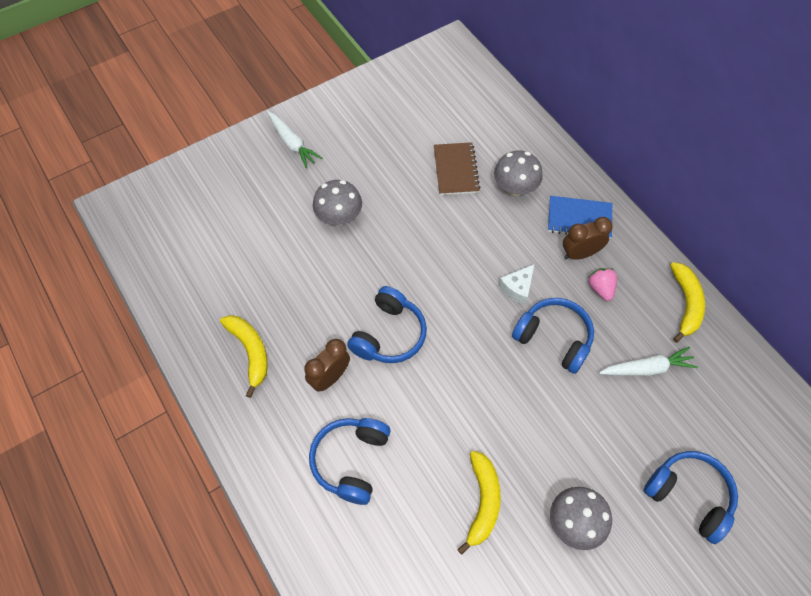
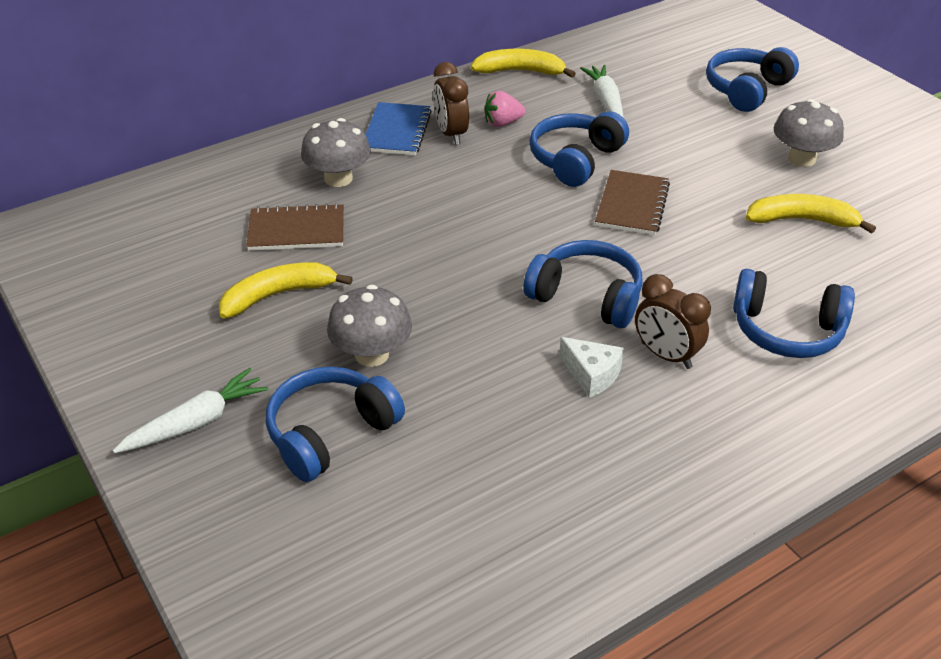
camera: 90 degrees left, 20 degrees down
(250, 352) = (637, 451): yellow banana -> yellow banana (278, 295)
(279, 202) = (331, 433): none -> blue headphones
(496, 374) = (632, 205): none -> brown notebook
(517, 288) = (504, 183): white cheese -> white cheese (591, 374)

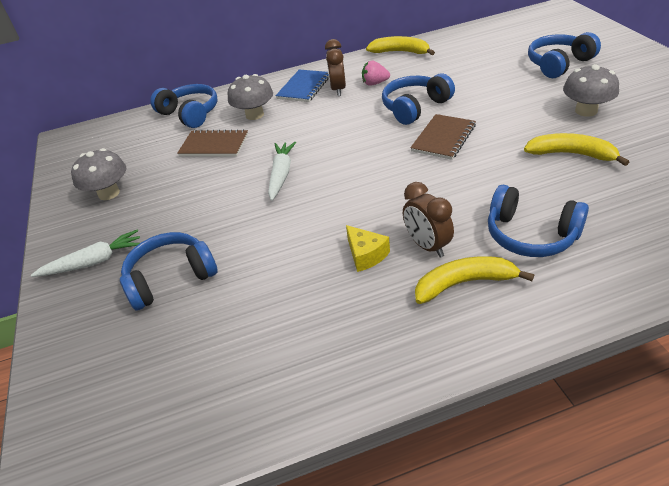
camera: 20 degrees right, 0 degrees up
(278, 295) = (183, 185): yellow banana -> yellow banana (464, 283)
(372, 354) = (222, 227): grey mushroom -> grey mushroom (109, 193)
(586, 297) = (385, 199): blue headphones -> blue headphones (190, 114)
(591, 374) = (366, 255): white cheese -> yellow cheese
(606, 101) = (451, 71): white carrot -> white carrot (281, 175)

